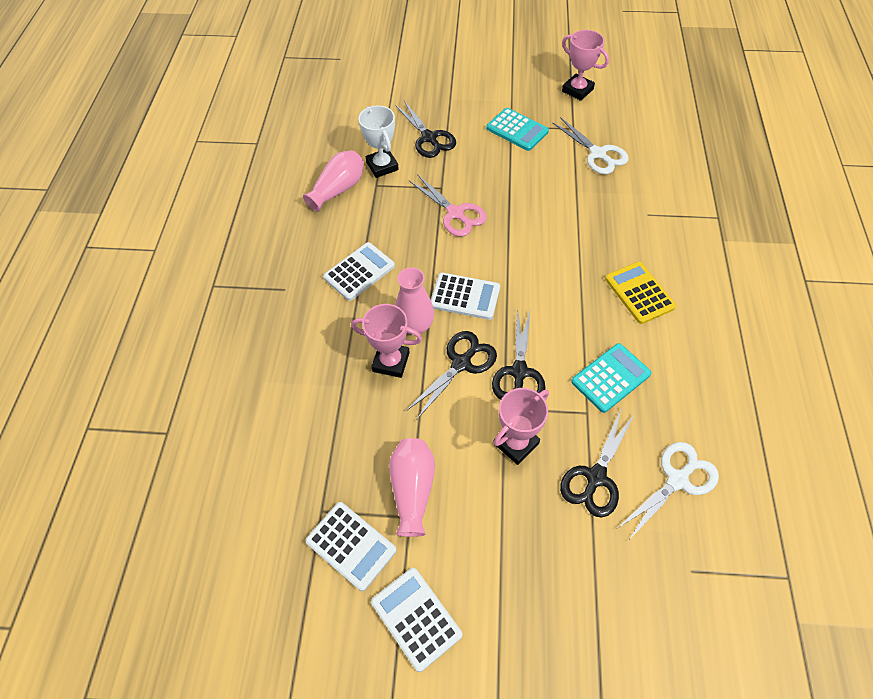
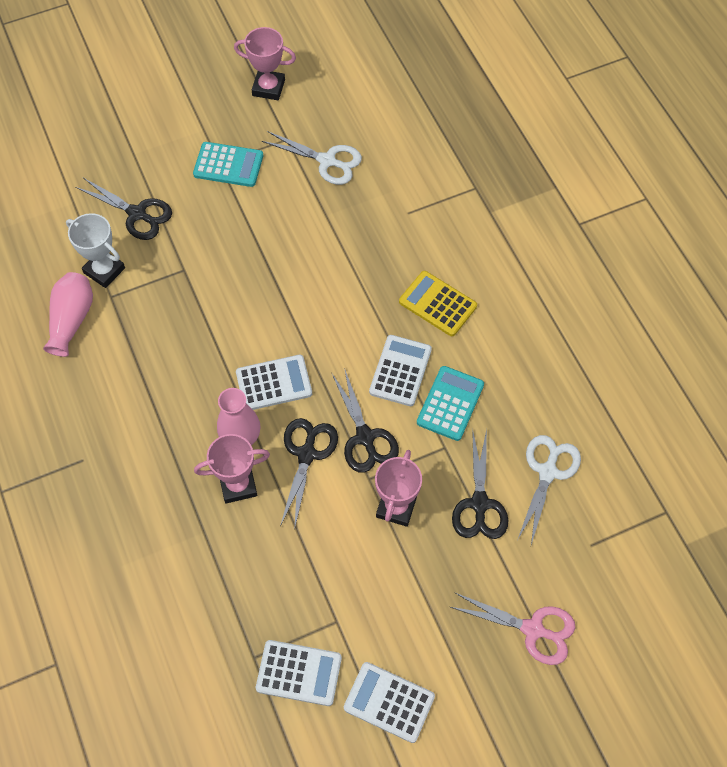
camera: 30 degrees left, 5 degrees up
(359, 272) = (151, 405): white calculator -> white calculator (400, 371)
(412, 489) = (326, 596): pink vase -> none
(455, 214) = (215, 294): pink scissors -> pink scissors (533, 630)

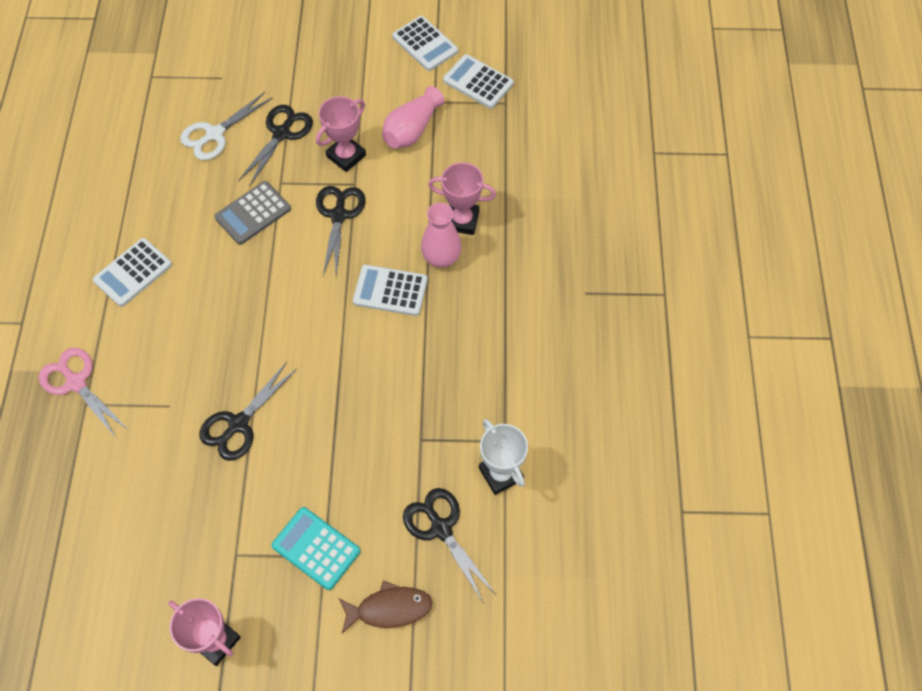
camera: 155 degrees left, 0 degrees up
(72, 320) = (552, 432): pink vase -> pink vase (412, 130)
(153, 150) = (389, 608): none -> brown fish
(307, 454) = (393, 222): black scissors -> black scissors (238, 424)
(327, 161) = (209, 504): white scissors -> none
(400, 371) = (276, 256): white calculator -> white calculator (133, 273)
(437, 304) = (204, 301): yellow calculator -> none
(450, 403) = (253, 213): turquoise calculator -> grey calculator
(533, 630) = (300, 46): pink scissors -> pink scissors (76, 382)

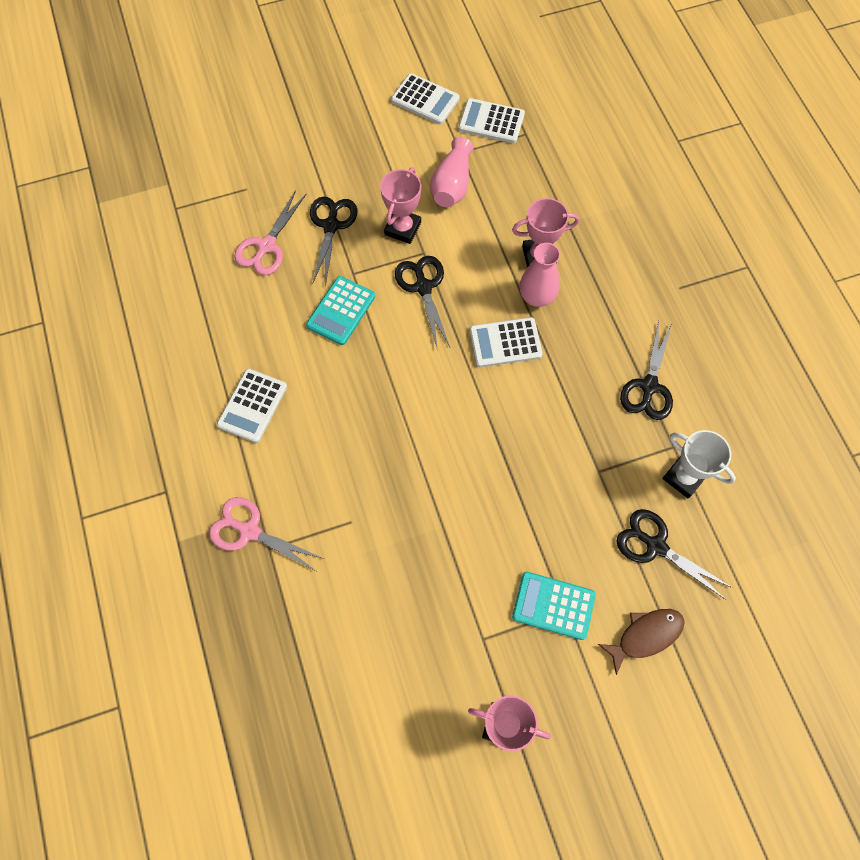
camera: 20 degrees left, 5 degrees up
(214, 134) = (266, 246): white scissors -> pink scissors
(238, 424) = (425, 516): black scissors -> black scissors (649, 387)
(253, 213) = (341, 311): grey calculator -> turquoise calculator

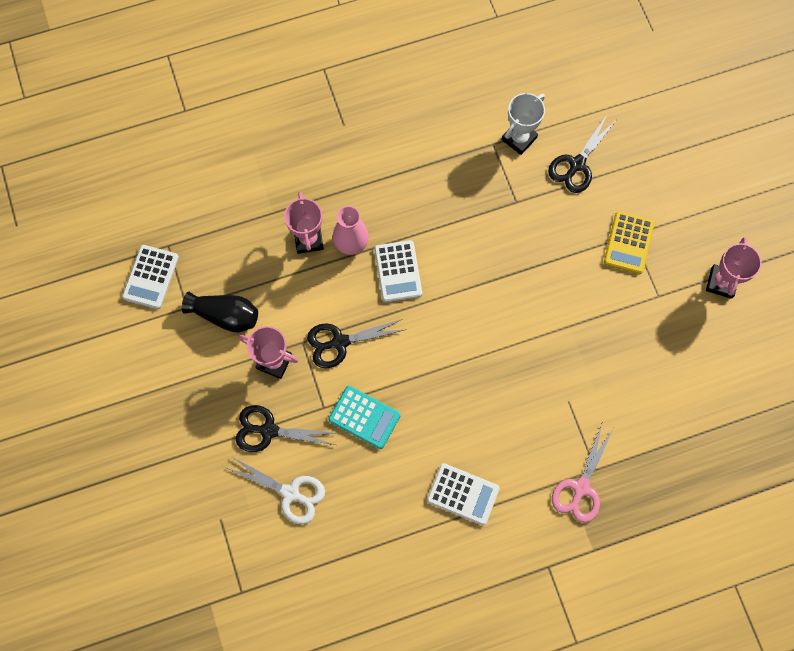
camera: 90 degrees left, 5 degrees up
(266, 246) = (291, 493): pink scissors -> white scissors
(425, 100) = (118, 341): white calculator -> none
(452, 185) = (225, 315): pink vase -> black vase
(553, 605) = (628, 242): turquoise calculator -> yellow calculator
(645, 635) = (647, 178): brown fish -> none
(649, 387) = (439, 157): black scissors -> none

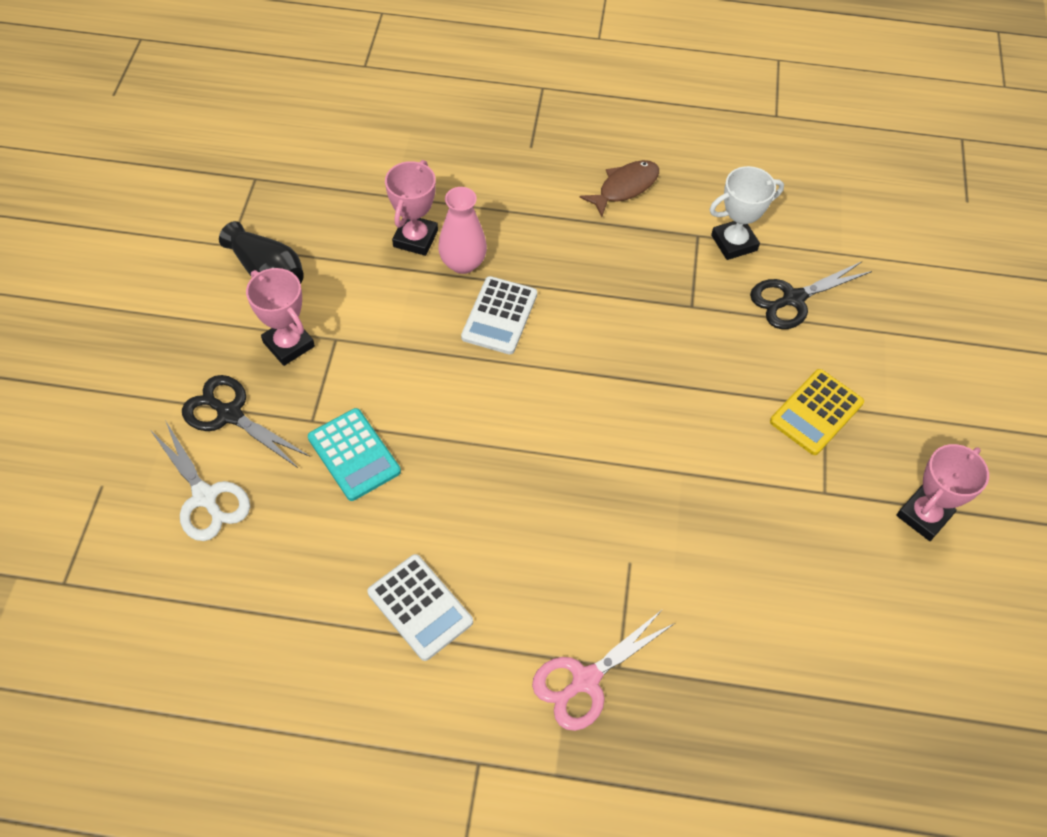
camera: 25 degrees right, 15 degrees down
(151, 277) = (214, 200): white calculator -> none
(339, 342) = (379, 359): black scissors -> none
(425, 128) = (625, 187): none -> brown fish

